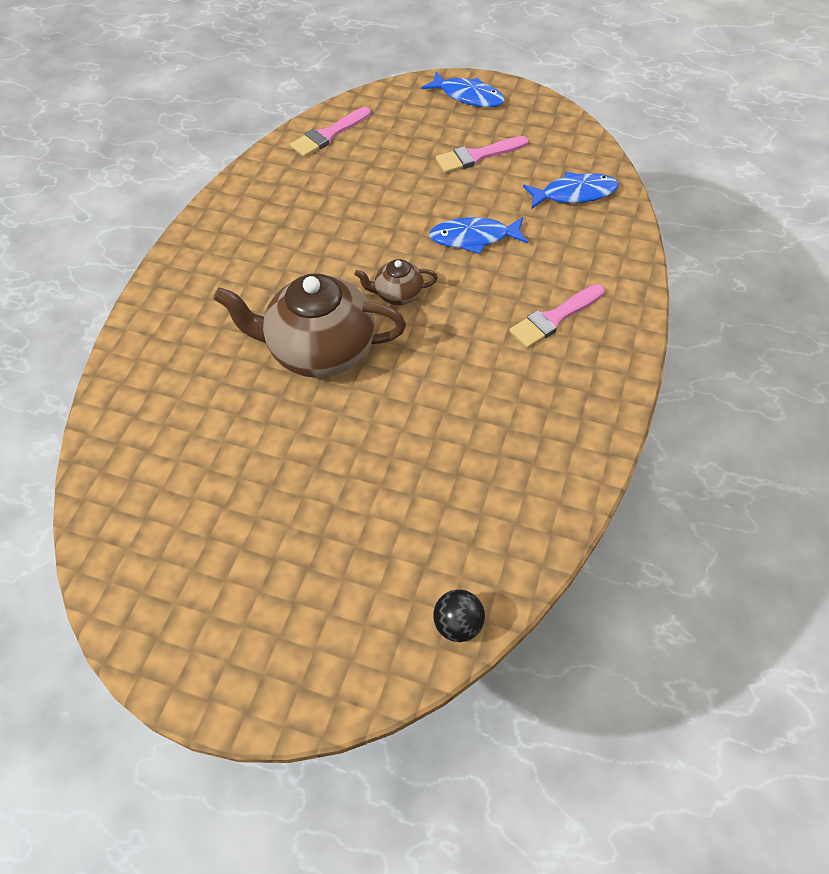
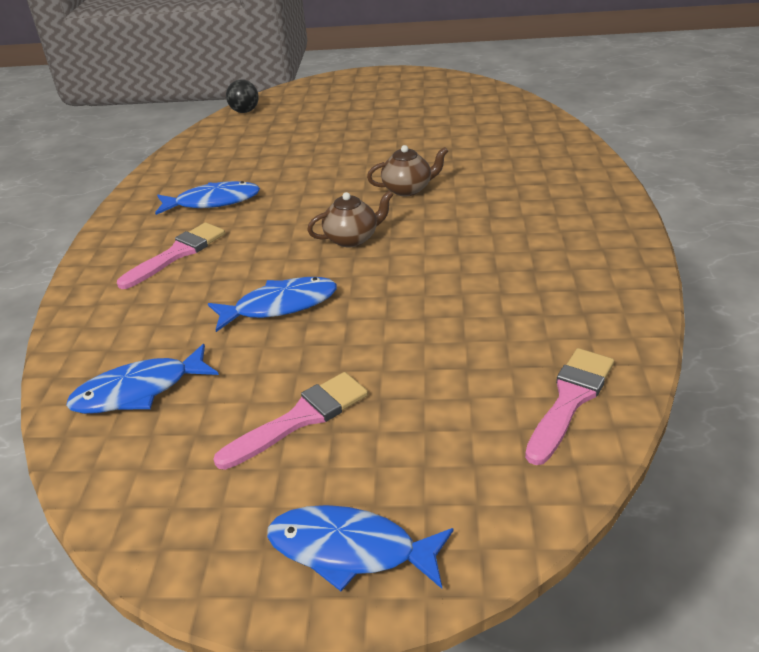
camera: 165 degrees right, 20 degrees down
(320, 350) = (408, 189): brown teapot -> brown teapot, size x0.47
(518, 390) = (213, 202): none -> blue fish

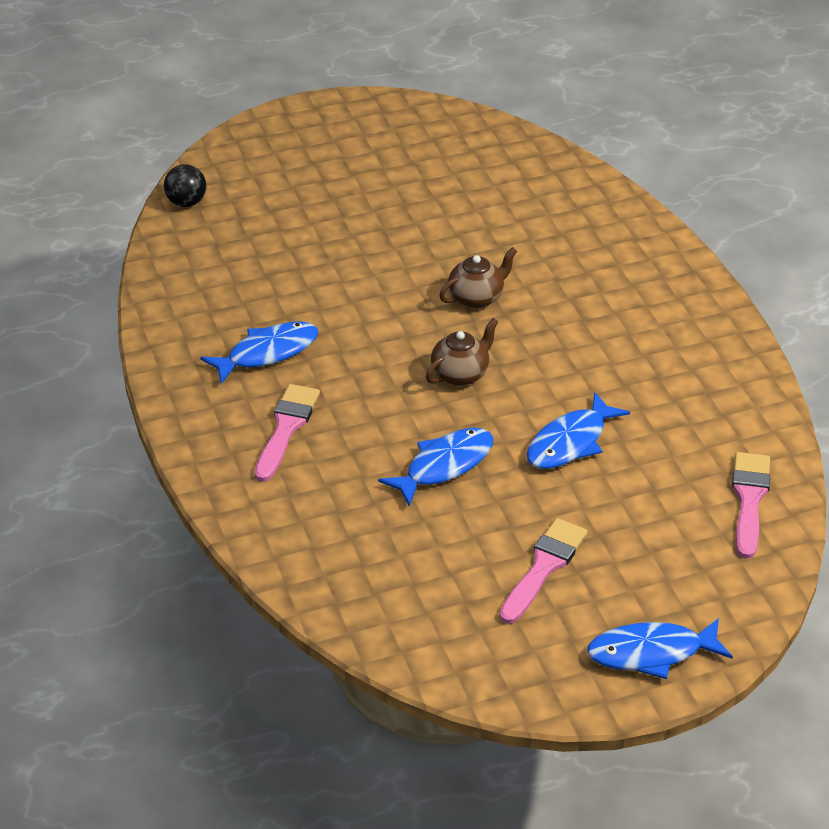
camera: 25 degrees left, 5 degrees up
(139, 391) = (380, 578): blue fish -> blue fish (570, 442)

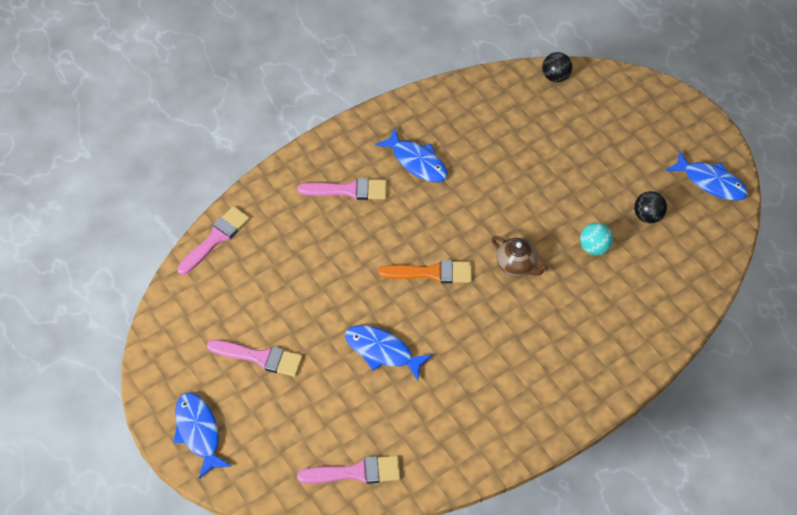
camera: 75 degrees right, 15 degrees up
(312, 586) = (215, 239): none -> pink brush
(444, 179) = (647, 216): none -> black ball
(444, 466) = (338, 283): blue fish -> blue fish (711, 182)
(461, 374) = (431, 273): brown teapot -> orange brush
(474, 230) = (594, 247): none -> turquoise ball

